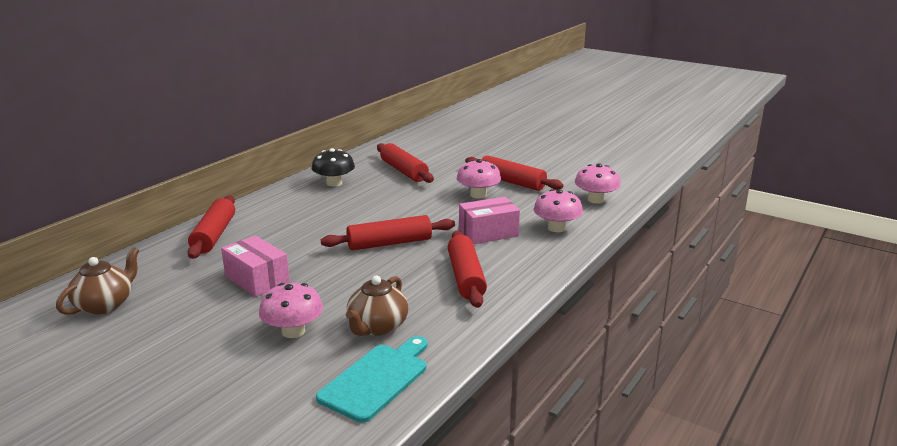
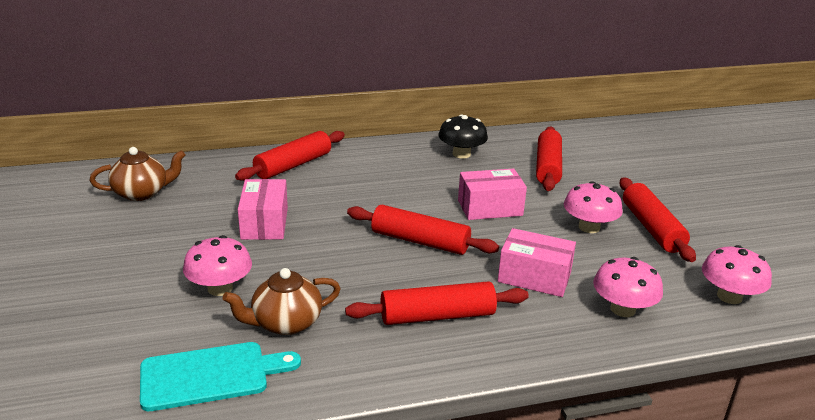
camera: 40 degrees right, 5 degrees up
(404, 207) = (490, 208): none -> pink box
(466, 277) = (437, 316): red rolling pin -> red rolling pin turned 45 degrees clockwise

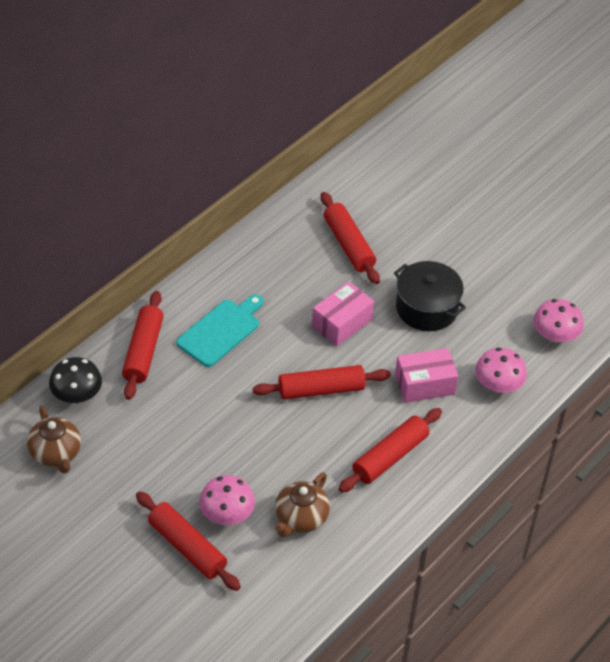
camera: 35 degrees left, 20 degrees up
(142, 193) = (56, 453): brown teapot -> brown teapot turned 120 degrees clockwise
(210, 375) = (296, 584): turquoise cutting board -> turquoise cutting board (221, 331)
(264, 223) = (191, 433): pink box -> none
(461, 154) = (267, 262): black mushroom -> black mushroom (77, 395)
(589, 227) = (426, 308): pink mushroom -> black pot
(652, 228) = (469, 285): red rolling pin -> red rolling pin (187, 547)

